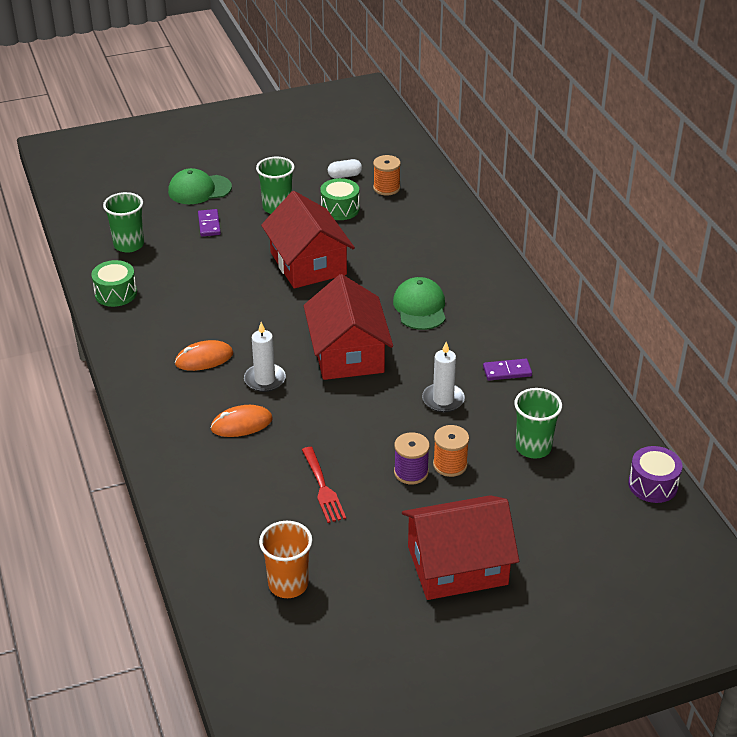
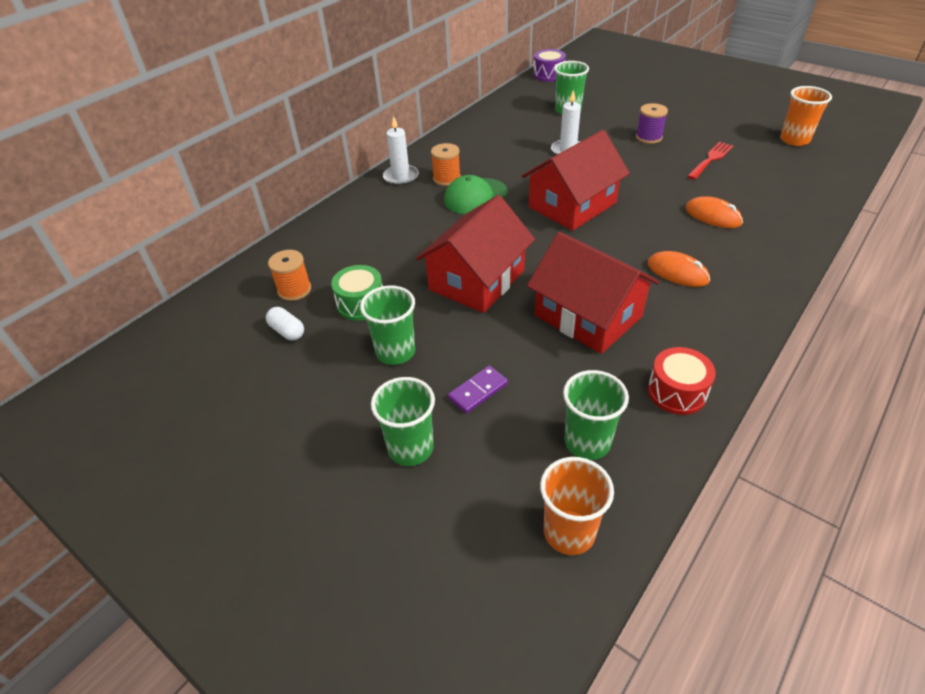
camera: 120 degrees left, 5 degrees up
(93, 216) = (569, 532): none -> orange cup
(115, 293) = (677, 392): green drum -> red drum
(199, 190) = (410, 448): green cap -> green cup
(265, 379) = (654, 228): white candle -> white candle (401, 177)
(450, 464) = (622, 128): orange spool -> orange spool (446, 178)
(457, 565) = (691, 102): red house -> red house (588, 316)
(507, 371) = (508, 139): purple domino -> none

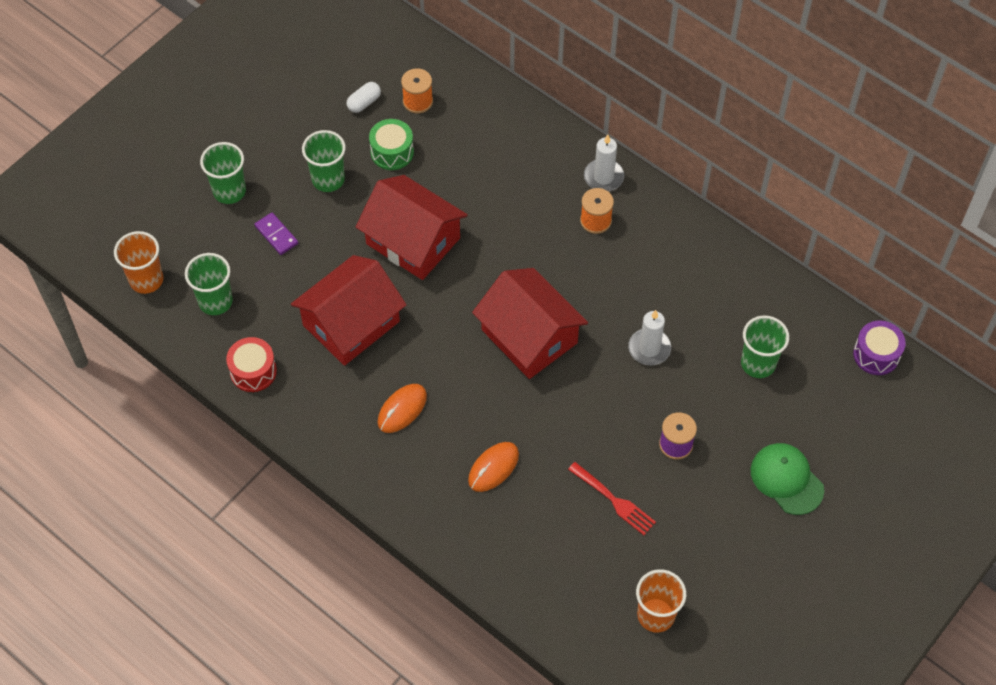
camera: 90 degrees right, 15 degrees up
(475, 196) = (556, 246): green cap -> green cap (786, 479)

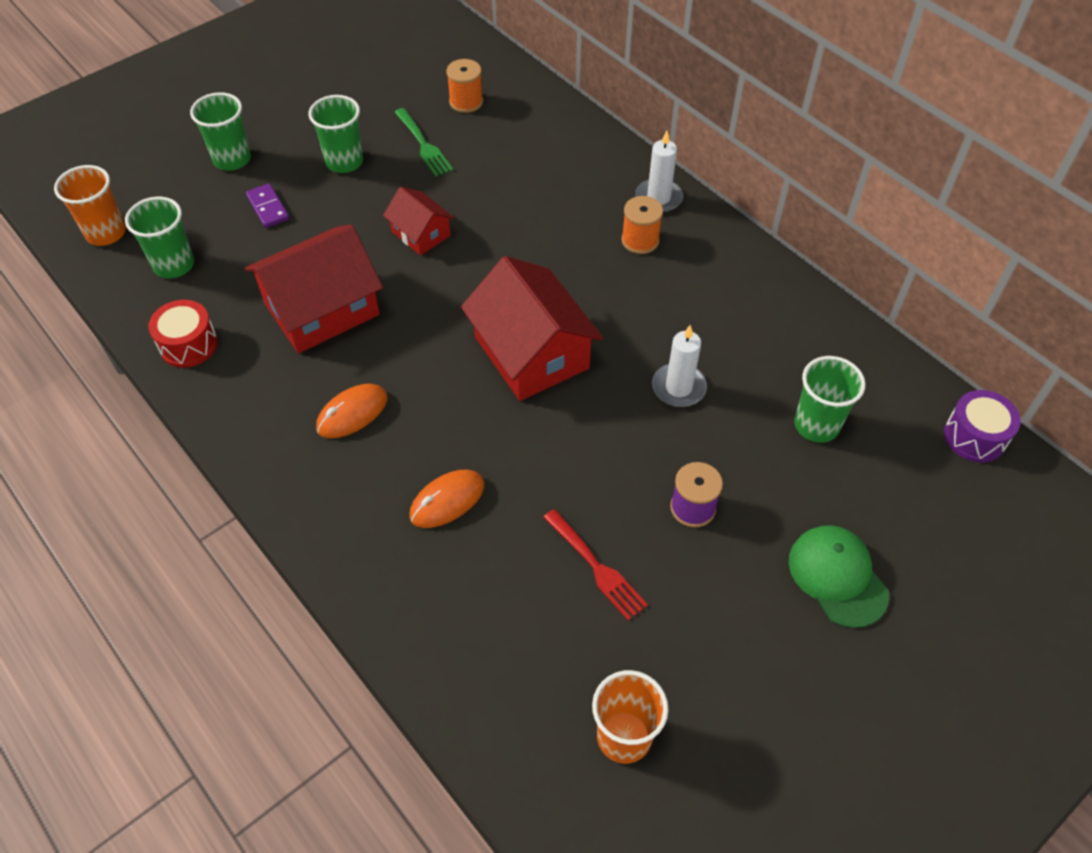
camera: 10 degrees right, 5 degrees down
(364, 103) = (407, 96): white capsule -> none
(392, 152) = (423, 145): green drum -> green fork
(413, 241) = (421, 233): red house -> red house, size x0.54

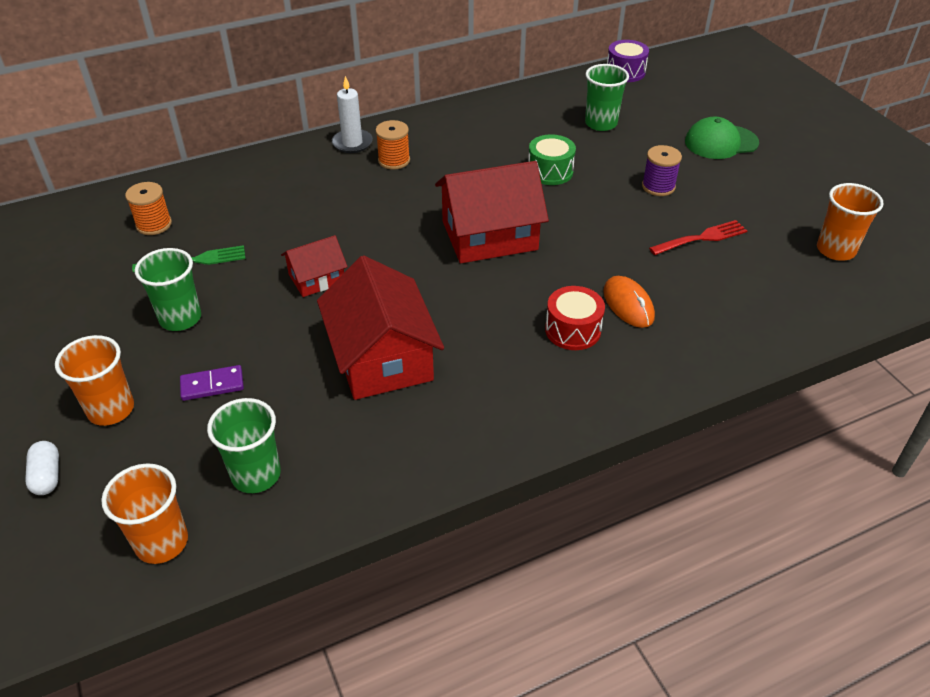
camera: 75 degrees left, 10 degrees down
(162, 151) = (47, 476): none -> white capsule
(188, 344) = (385, 468): red drum -> red drum (573, 330)
(232, 159) = (111, 409): green cup -> orange cup
(352, 413) = (519, 350): orange mouse -> none
(678, 387) = (550, 171): white candle -> green drum

